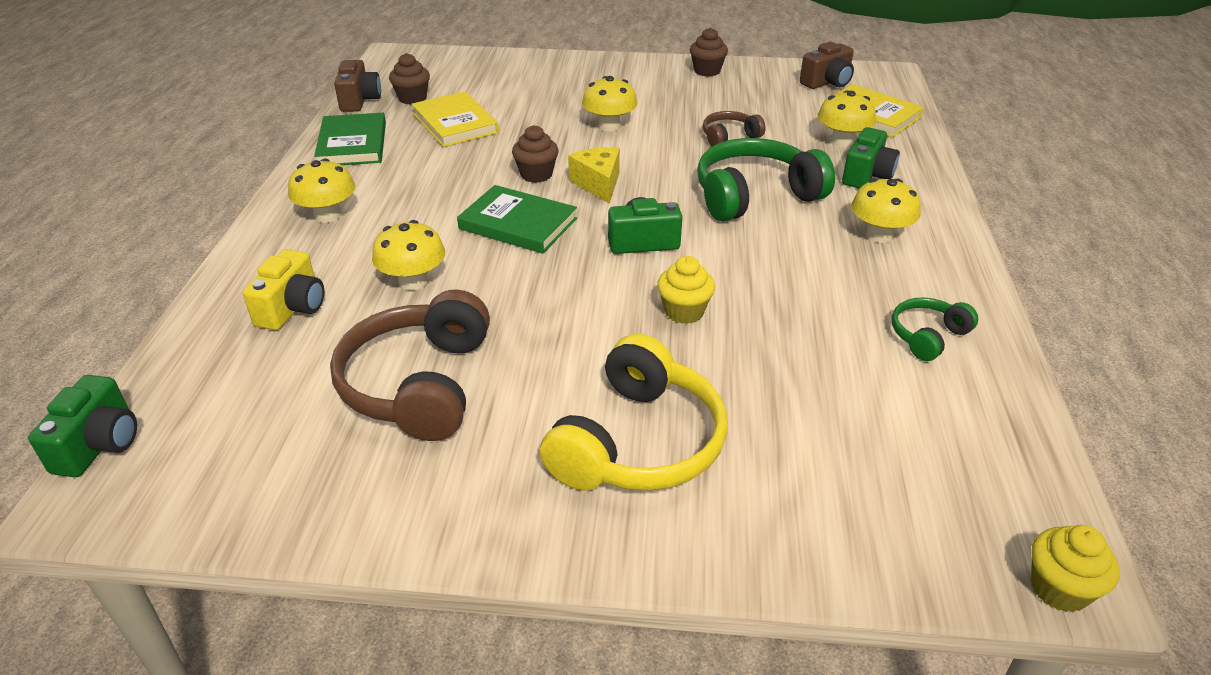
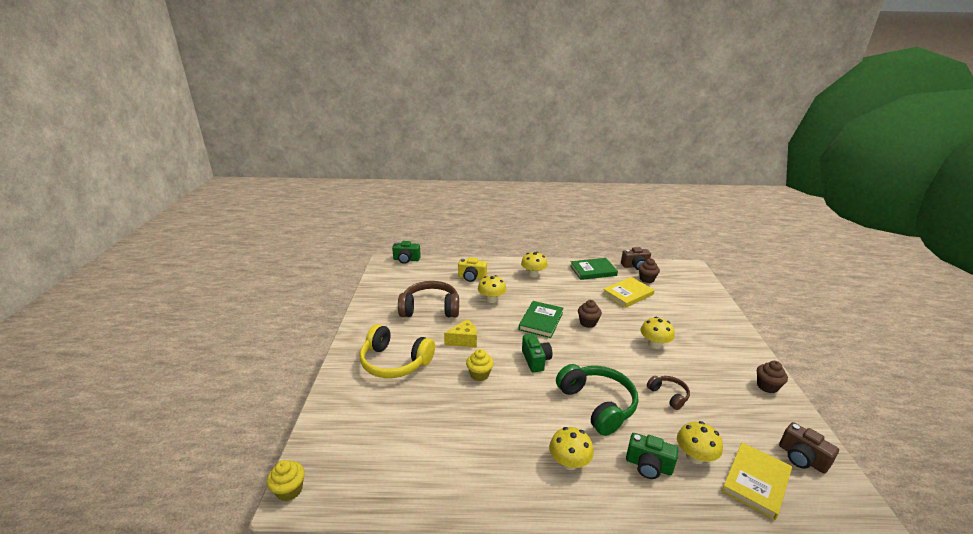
camera: 85 degrees right, 10 degrees down
(598, 184) = (586, 343): yellow cheese -> yellow cheese (464, 340)
(927, 336) = (466, 471): green headphones -> none

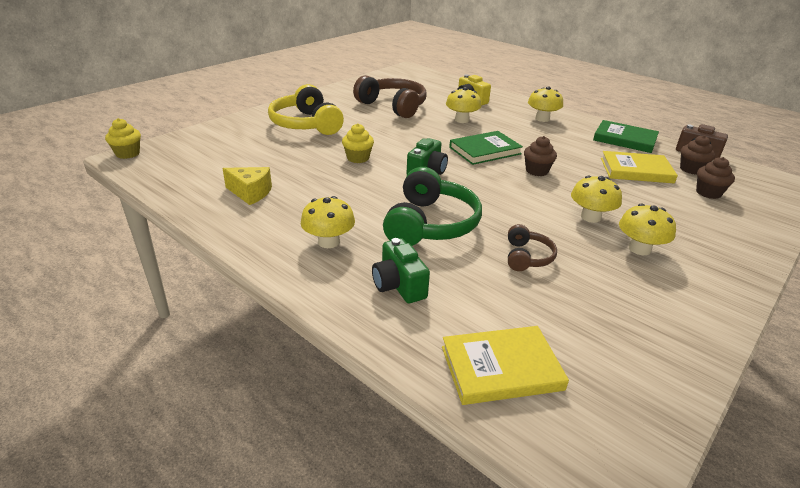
camera: 40 degrees right, 5 degrees up
(406, 259) = (429, 72): green camera -> none
(464, 340) = (385, 134): yellow cheese -> yellow cheese (250, 193)
(695, 456) = (464, 309): yellow mushroom -> yellow mushroom (639, 249)
(767, 386) = (693, 319): brown cupcake -> brown cupcake (708, 193)
(802, 458) = (612, 394): brown camera -> none

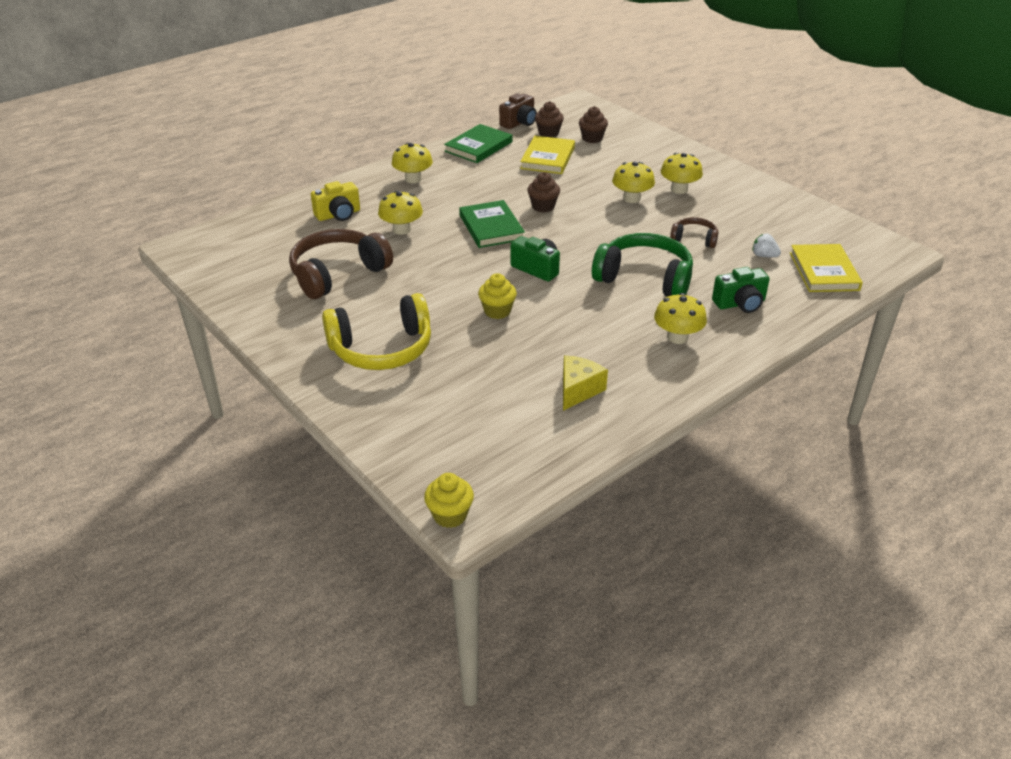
camera: 80 degrees left, 5 degrees up
(516, 311) = (764, 256): none -> white strawberry

